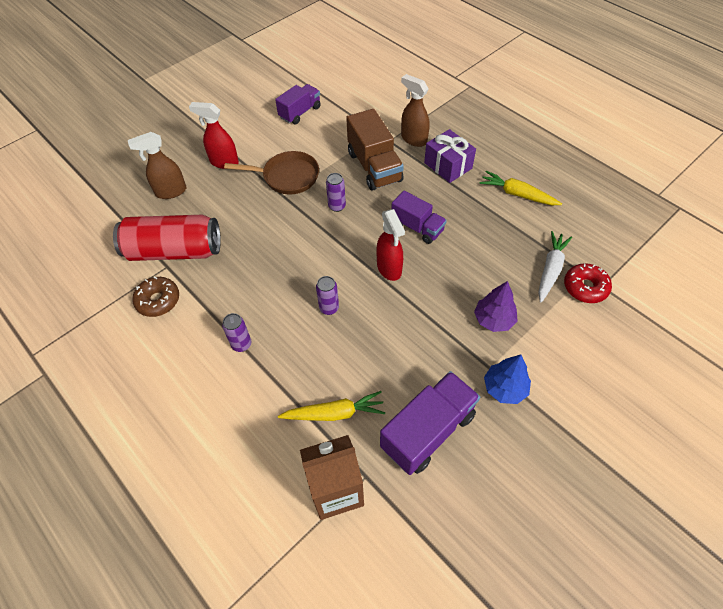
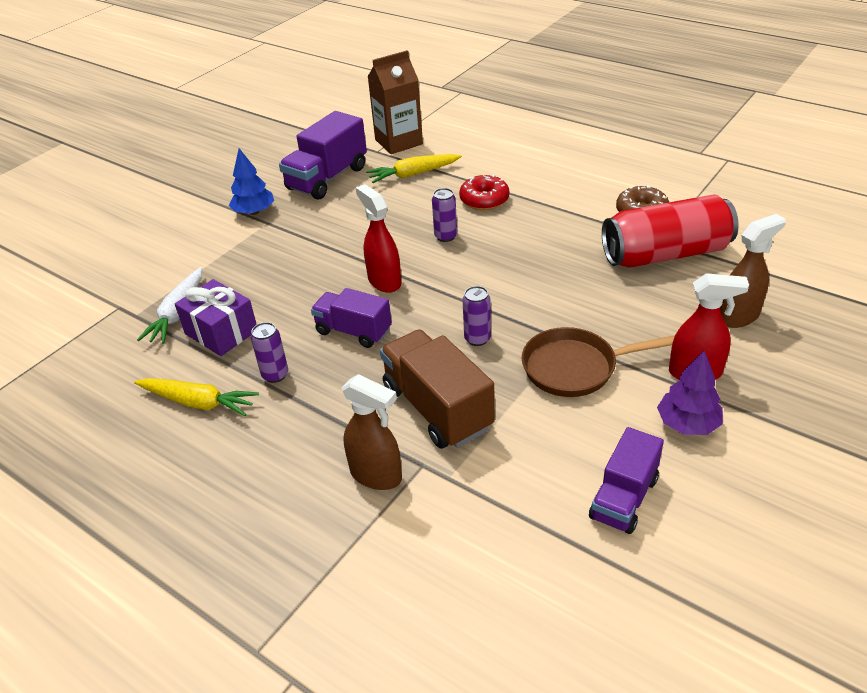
camera: 170 degrees right, 15 degrees down
(241, 344) = (525, 197): purple can -> purple can (275, 375)
(448, 165) = (310, 432): purple gift -> purple gift (221, 332)
(493, 320) = (258, 256): purple tree -> purple tree (687, 424)
(585, 287) = (140, 302): red donut -> red donut (484, 200)

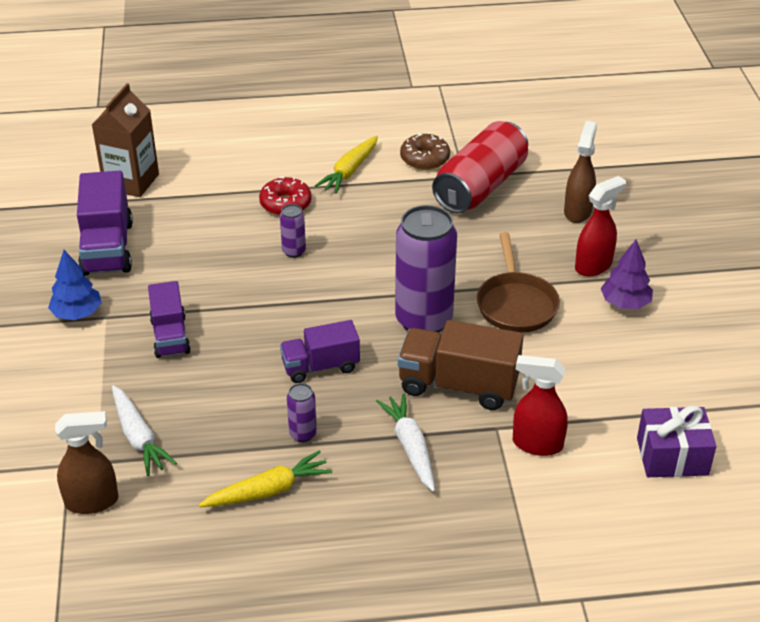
camera: 45 degrees left, 0 degrees up
(221, 332) = (205, 429): purple gift -> purple gift (672, 456)
(334, 436) = (410, 447): none -> white carrot
(376, 475) = (475, 453): brown spray bottle -> brown spray bottle (92, 501)
(384, 281) = (291, 314): red spray bottle -> red spray bottle (536, 444)
(413, 174) = (189, 207): yellow carrot -> yellow carrot (349, 171)
(477, 339) = (423, 320): purple can -> purple can, size x2.28
(575, 367) = (516, 304): brown pan -> brown pan turned 45 degrees counterclockwise
(623, 498) = (640, 371): purple truck -> purple truck (170, 336)

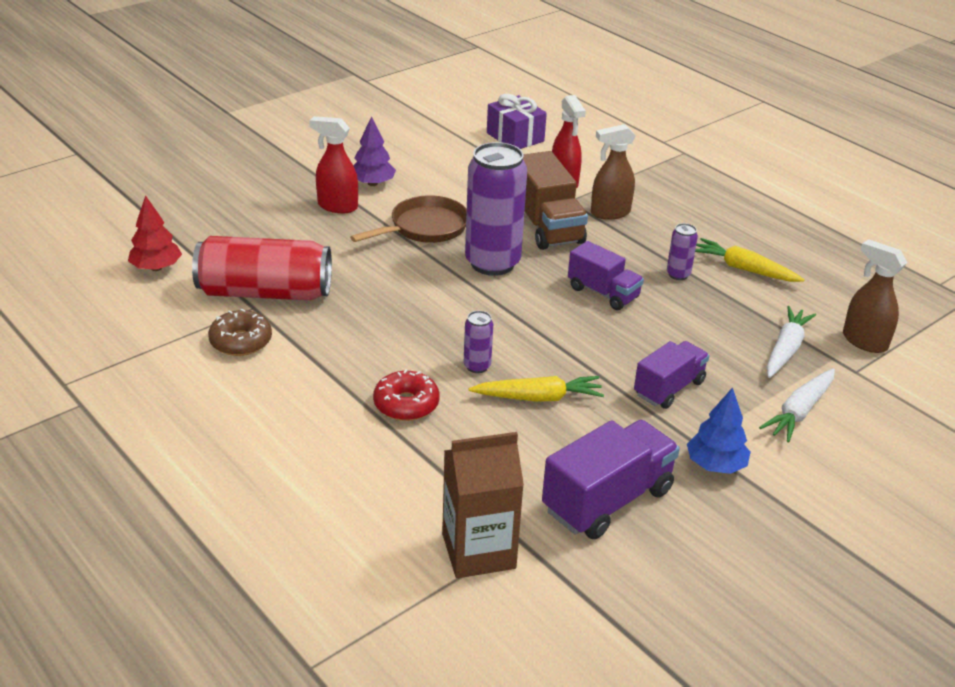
camera: 125 degrees left, 5 degrees down
(349, 171) = (307, 383): yellow carrot -> yellow carrot (538, 397)
(410, 447) = (630, 227): white carrot -> white carrot (799, 411)
(557, 148) = (156, 268): none -> red tree
(577, 211) = (262, 231): brown spray bottle -> brown spray bottle (610, 213)

